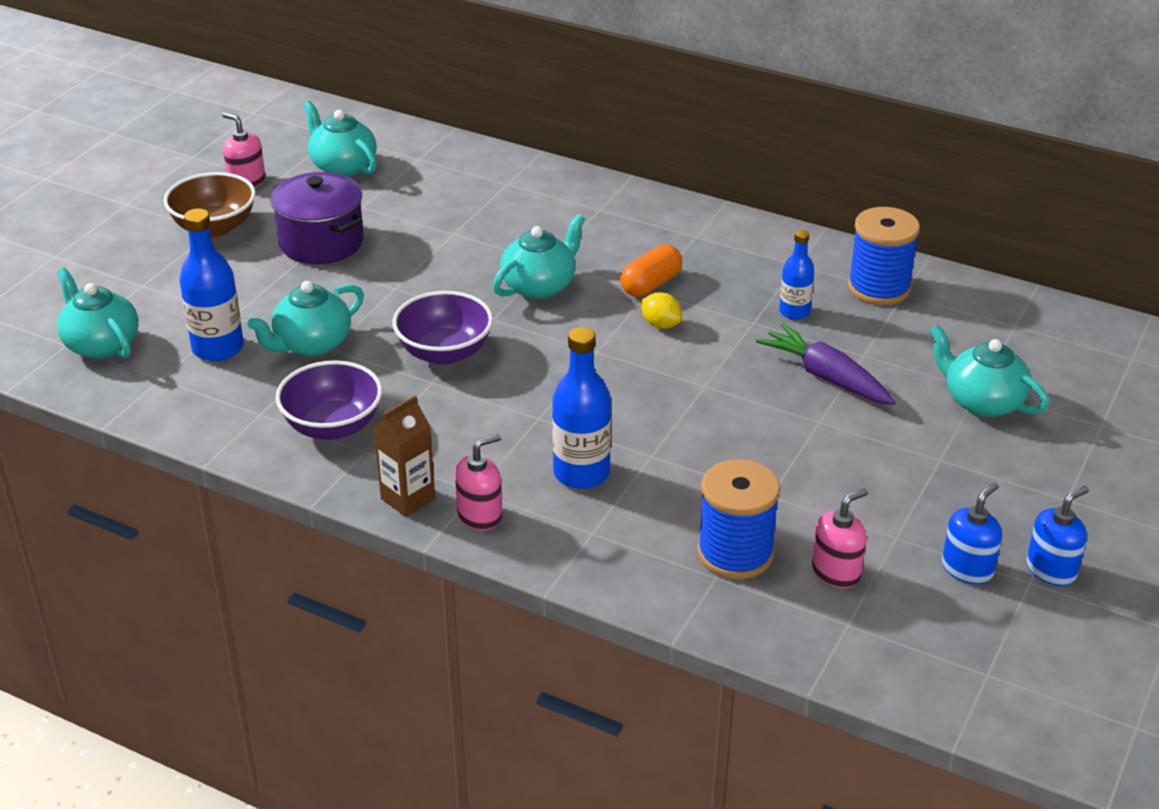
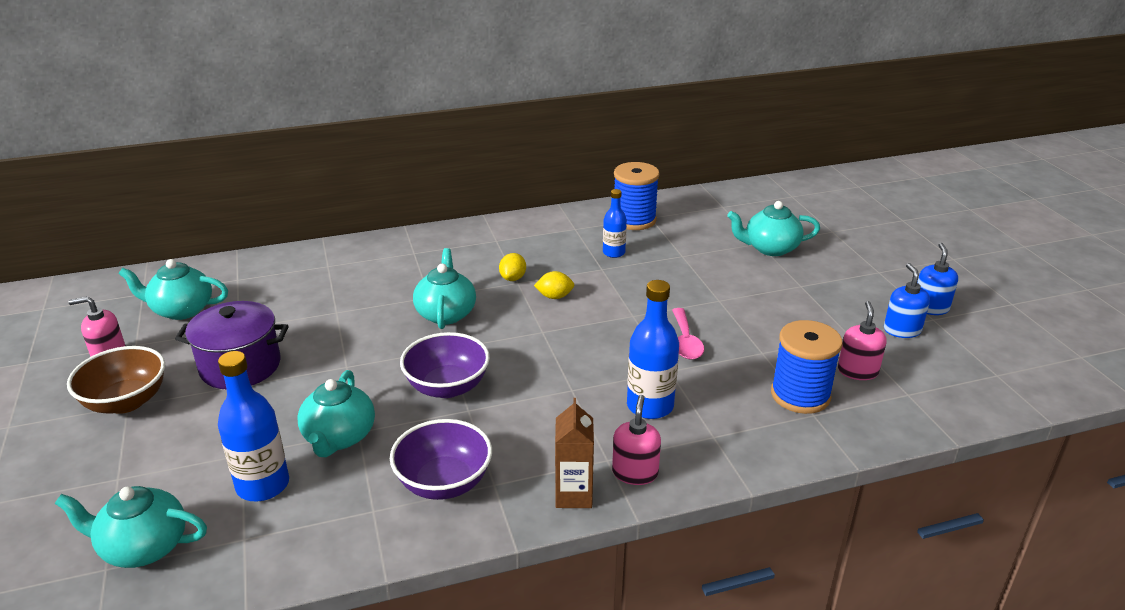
camera: 45 degrees left, 5 degrees down
(651, 284) = (513, 278): orange capsule -> yellow lemon
(713, 439) = (685, 341): none -> pink spoon
(826, 377) = (684, 276): purple carrot -> none

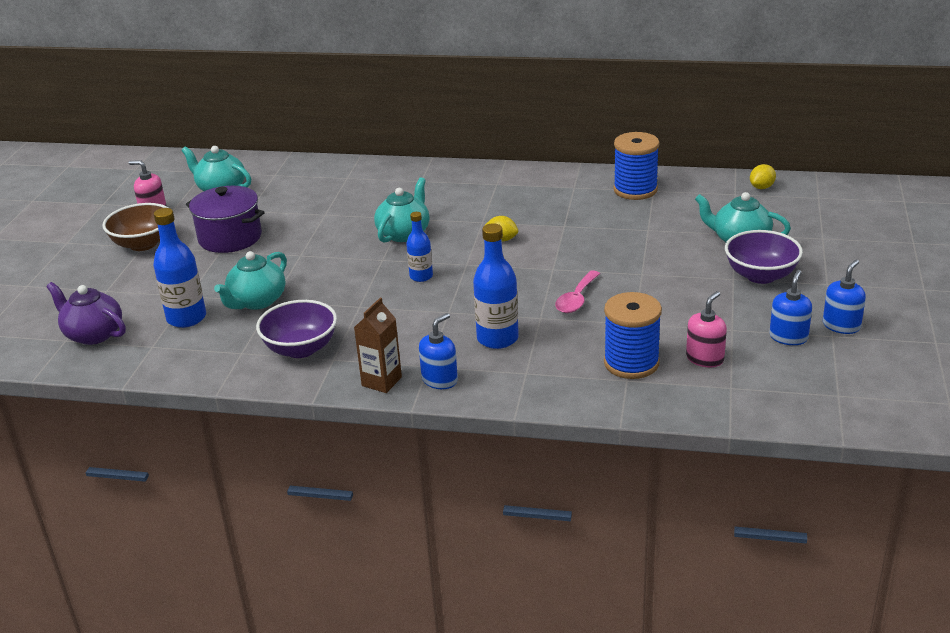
camera: 30 degrees right, 0 degrees up
(143, 547) = (93, 334): turquoise teapot -> purple teapot
(447, 387) = (358, 286): purple bowl -> purple bowl (760, 275)
(513, 278) = (481, 217): yellow lemon -> yellow lemon (761, 187)
(613, 253) = (588, 214): blue bottle -> blue bottle (421, 276)
(635, 473) = (440, 380): pink soap dispenser -> blue soap dispenser

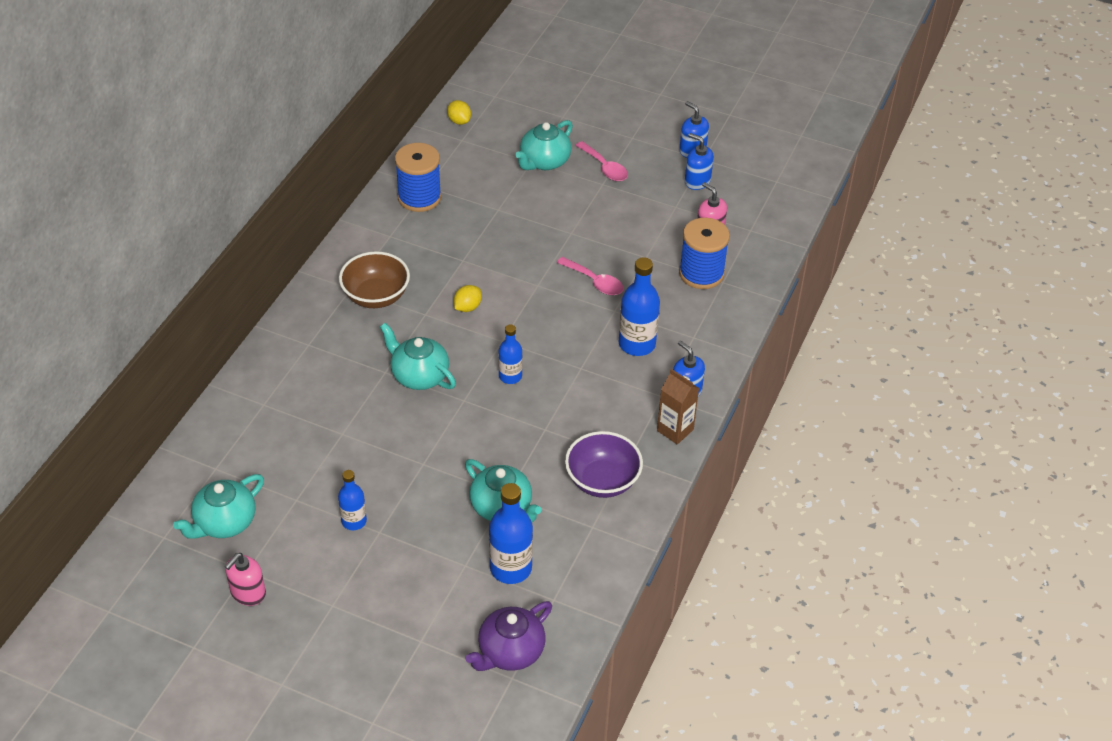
camera: 80 degrees left, 15 degrees up
(143, 244) = (326, 604): brown bowl -> brown bowl (376, 296)
(230, 238) = (354, 521): purple pot -> blue bottle
(760, 275) = (604, 167): purple bowl -> pink spoon

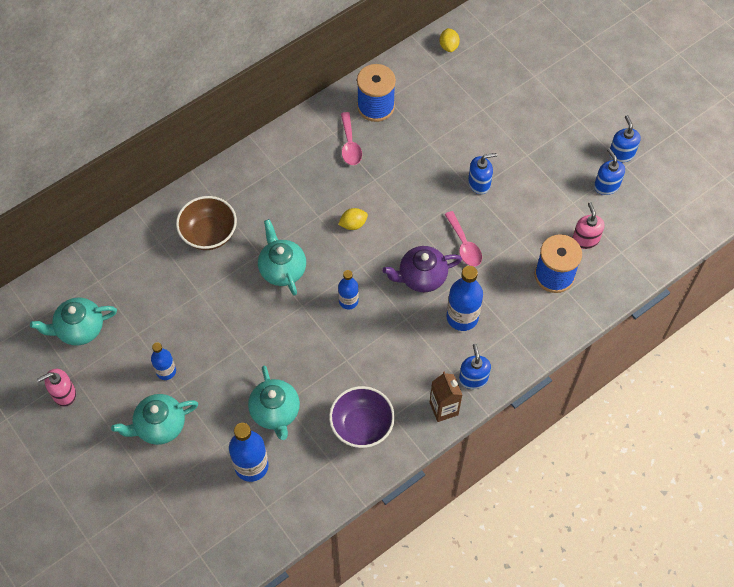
camera: 30 degrees right, 15 degrees up
(376, 296) = (291, 183): brown bowl -> brown bowl (209, 234)
(510, 651) = (210, 534): purple teapot -> purple teapot (421, 277)
(544, 161) = (493, 113): turquoise teapot -> turquoise teapot (159, 425)
(572, 224) = (479, 183): none -> blue soap dispenser
(604, 167) = (538, 140): pink spoon -> pink spoon (350, 145)

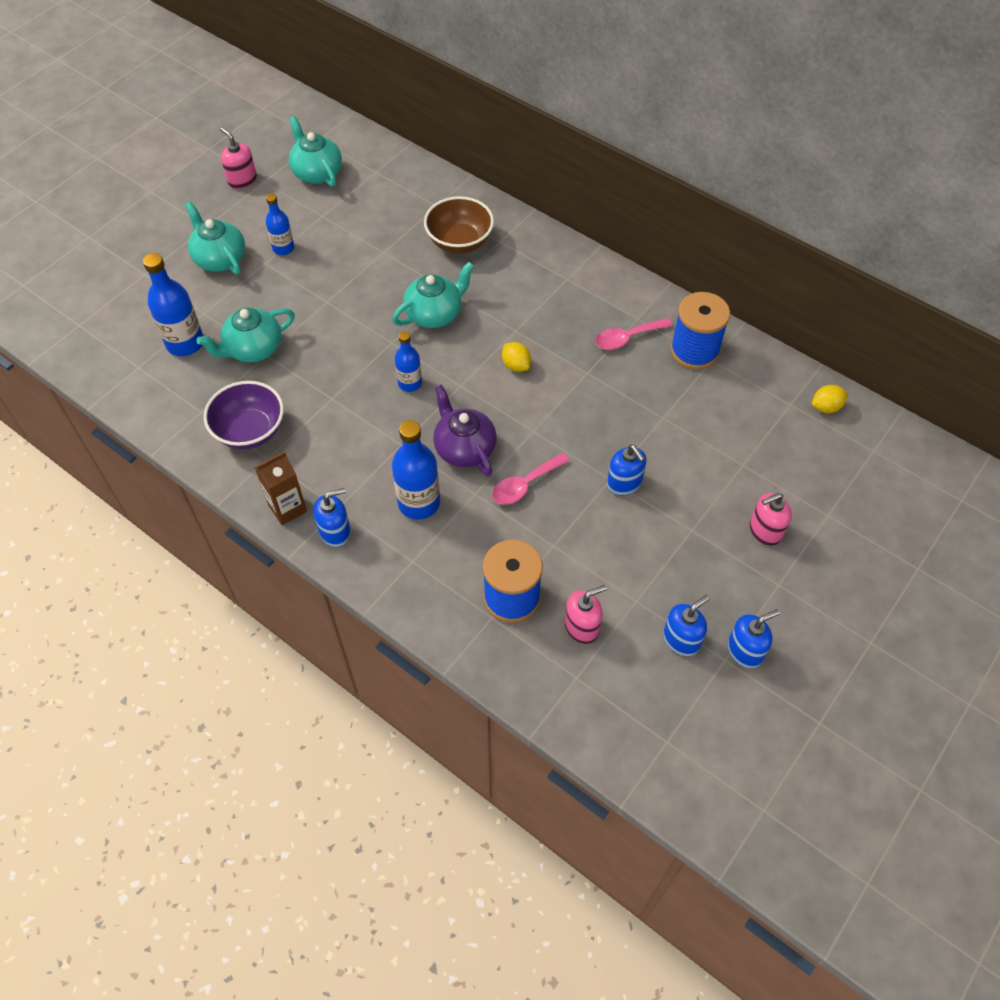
camera: 75 degrees right, 5 degrees down
(537, 114) = (765, 531): none -> pink soap dispenser

